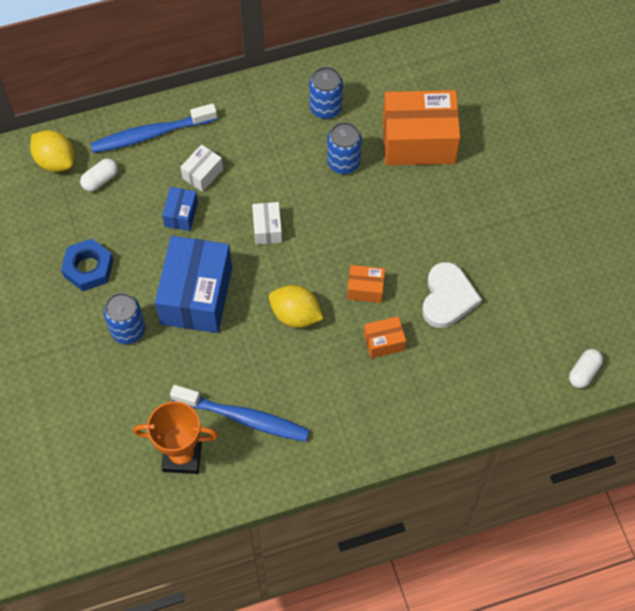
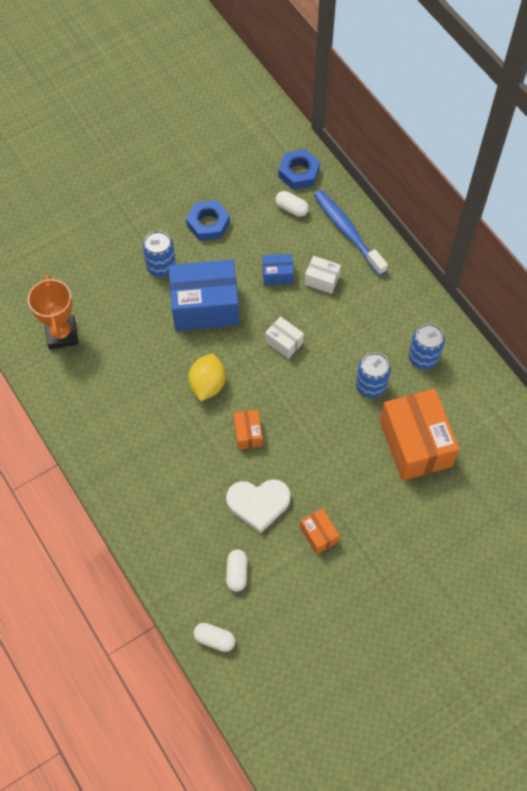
camera: 75 degrees right, 0 degrees up
(55, 161) = (299, 173): yellow lemon -> blue nut
(244, 418) = (104, 370): blue toothbrush -> none
(267, 229) = (284, 342): white box -> white box turned 60 degrees clockwise
(384, 342) = (200, 460): orange box -> orange box (319, 534)
(518, 335) = (237, 573): none -> white capsule

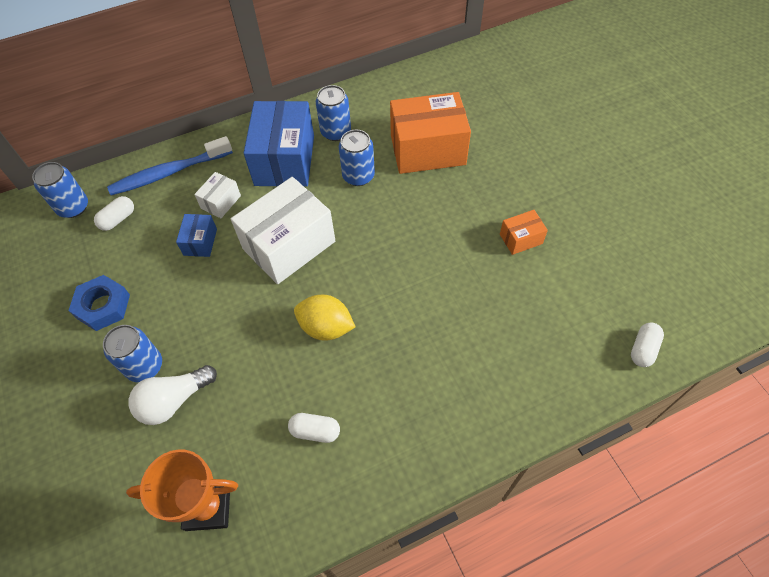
camera: 80 degrees left, 5 degrees down
(136, 293) = (174, 400): none -> white light bulb
(205, 306) = (219, 320): blue box -> blue box (284, 160)
(237, 573) = (564, 319): white capsule -> white capsule (315, 431)
(248, 433) = (396, 292): orange box -> none
(258, 504) = (483, 290): white heart -> none
(284, 342) = (289, 245): white box -> white box, size x2.15
(299, 173) = (73, 207): blue nut -> blue can

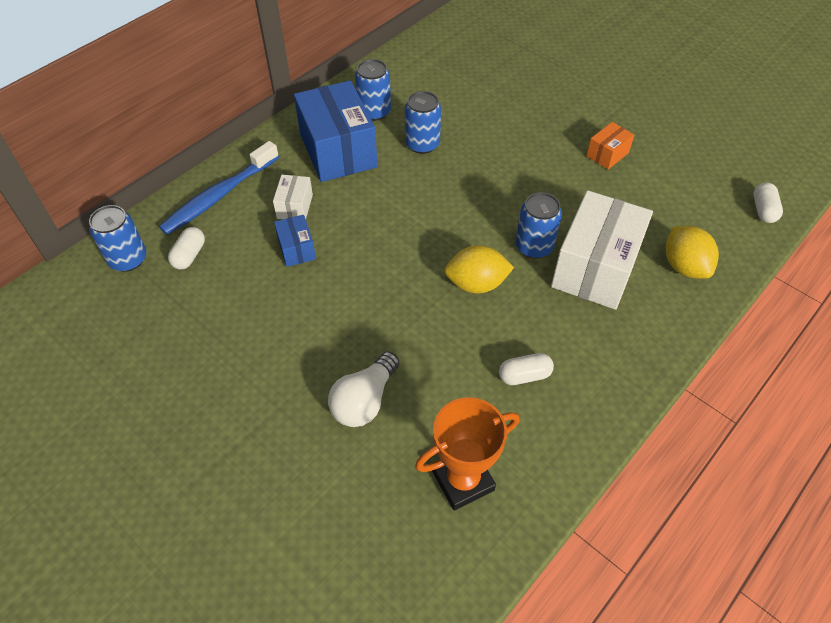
camera: 25 degrees left, 5 degrees down
(103, 306) = (227, 341): blue nut -> none
(144, 366) = (312, 381): blue can -> blue can (534, 246)
(289, 245) = (392, 224): white box -> white box (595, 268)
(427, 150) = (475, 104): orange box -> none
(526, 380) = (684, 266): none -> yellow lemon

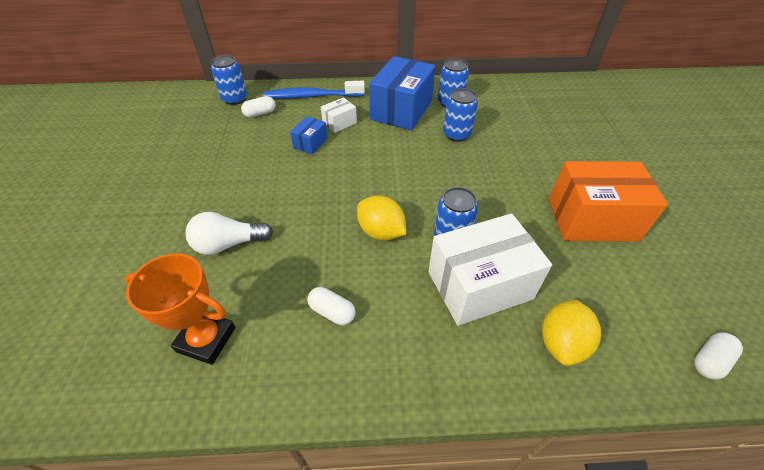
camera: 45 degrees right, 5 degrees down
(607, 154) = (592, 219): orange box -> orange box, size x2.15

